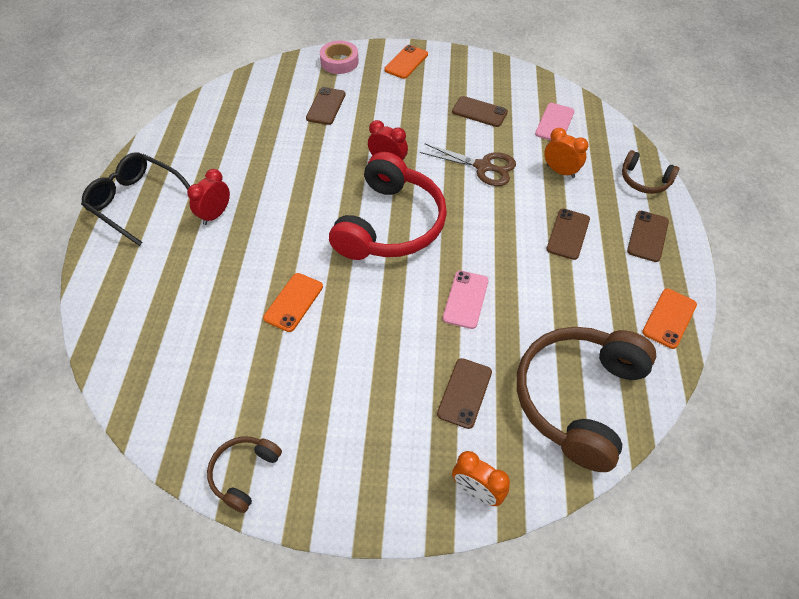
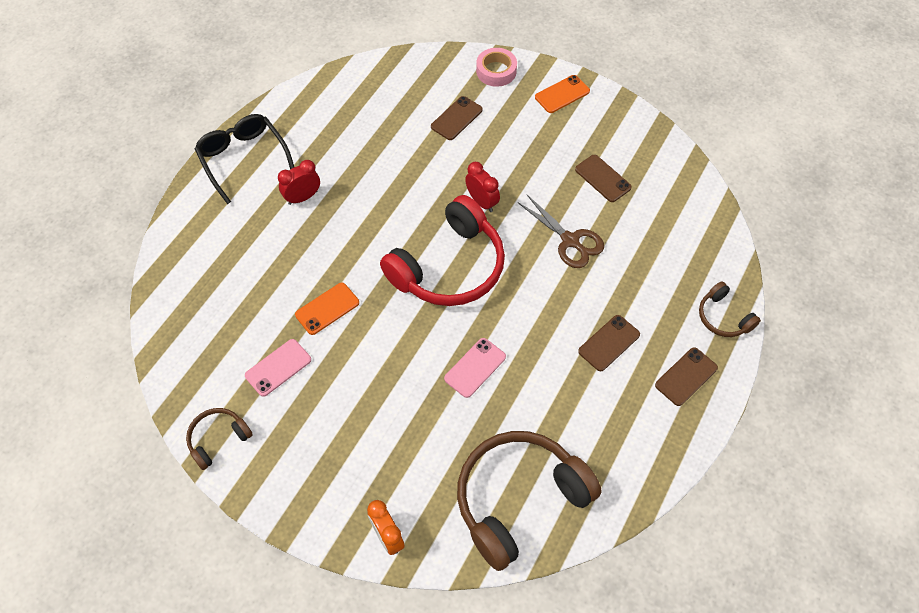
camera: 25 degrees right, 5 degrees up
(464, 393) = (425, 451): brown phone -> none
(554, 123) = (672, 219): pink phone -> pink phone (278, 367)
(560, 171) = (643, 274): orange clock -> none
(669, 318) = (651, 464): orange phone -> none

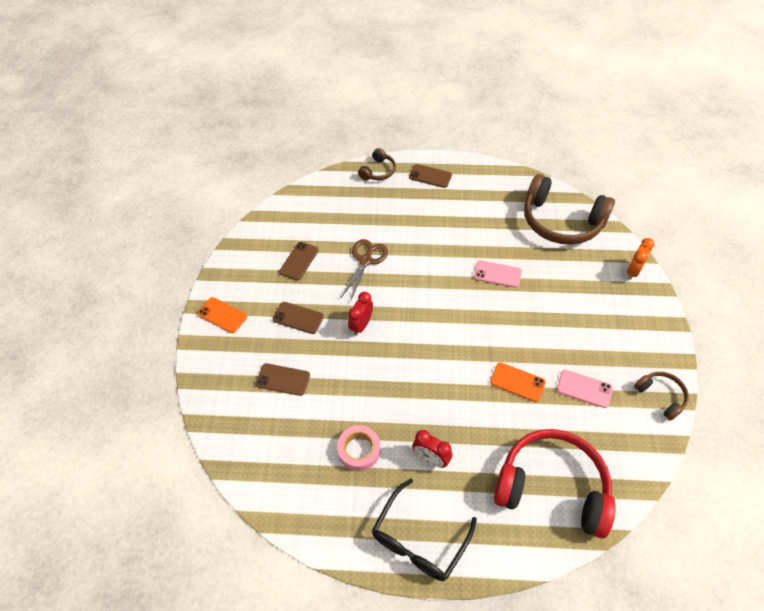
camera: 115 degrees left, 5 degrees down
(218, 439) = (660, 396): brown headphones -> brown headphones turned 150 degrees counterclockwise
(449, 267) = (431, 321): red headphones -> red headphones (552, 487)
(496, 71) = (213, 373): pink tape -> pink tape (359, 450)
(609, 343) = (432, 215): brown phone -> brown phone (298, 318)

